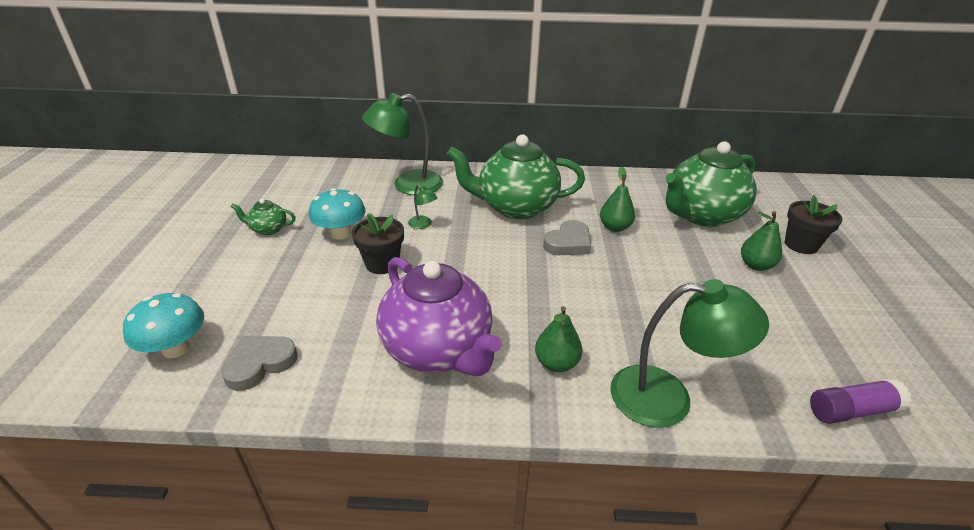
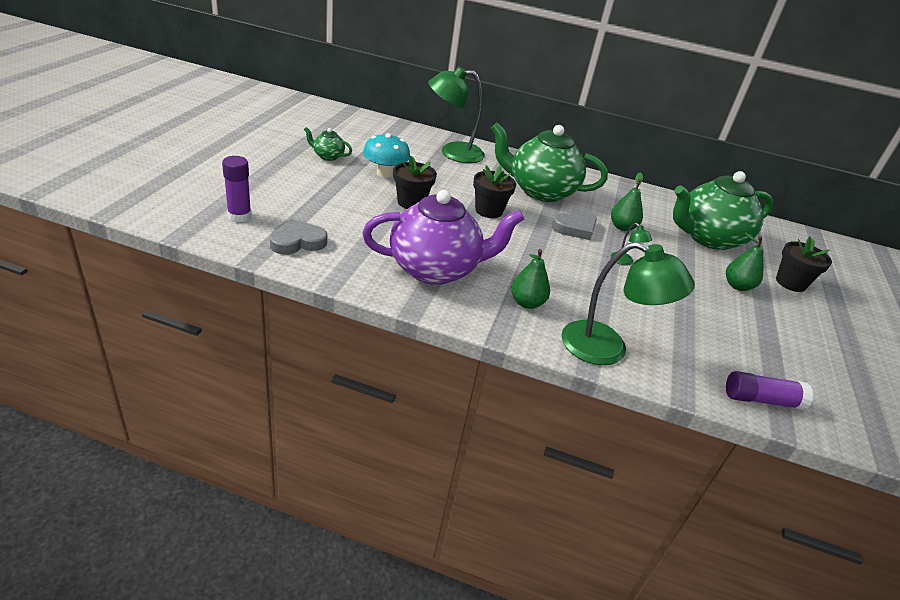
camera: 10 degrees right, 0 degrees up
(176, 348) = (239, 216): turquoise mushroom -> purple glue stick
(423, 225) = (455, 184): green lamp -> green lamp (625, 262)
(438, 350) = (435, 269): purple teapot -> purple teapot turned 75 degrees counterclockwise
(471, 249) = (488, 211): none -> black flower pot

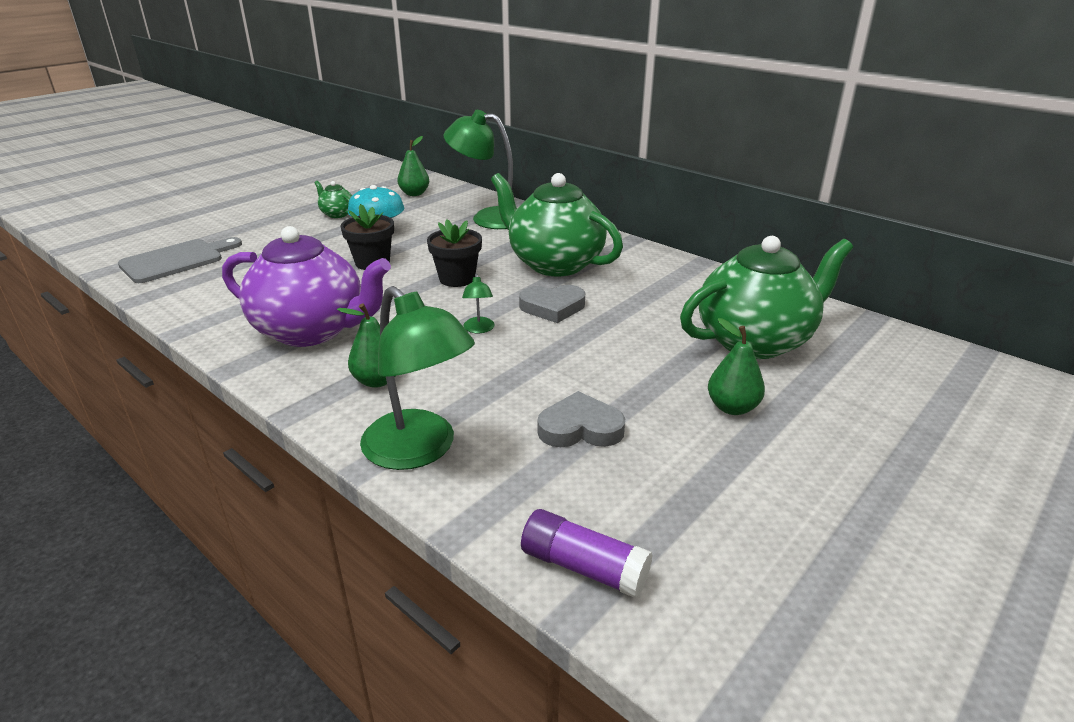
camera: 30 degrees right, 5 degrees down
(239, 216) = (176, 260): purple glue stick -> grey cutting board
(297, 242) = (201, 288): grey heart -> grey heart (580, 428)
(622, 227) = (625, 313): green pear -> green pear (414, 194)
(625, 262) = (578, 353): green lamp -> green lamp (479, 329)
(708, 238) = (755, 341): green teapot -> green teapot turned 150 degrees clockwise
(790, 283) = (842, 417): black flower pot -> none

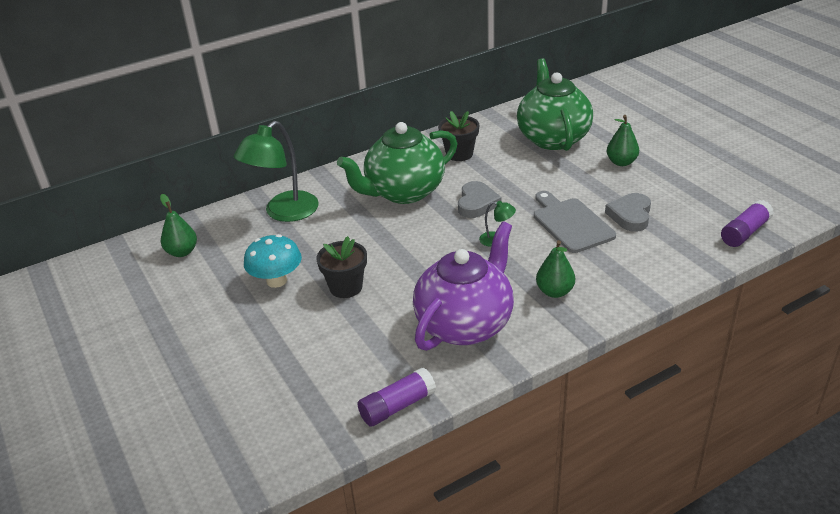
camera: 70 degrees left, 5 degrees up
(176, 260) = (255, 430): grey cutting board -> grey cutting board (570, 223)
(188, 313) = (397, 406): none -> purple glue stick
(337, 214) = (201, 308): green teapot -> none
(419, 450) = (641, 277): green lamp -> none
(457, 279) = (405, 242): black flower pot -> black flower pot (459, 154)

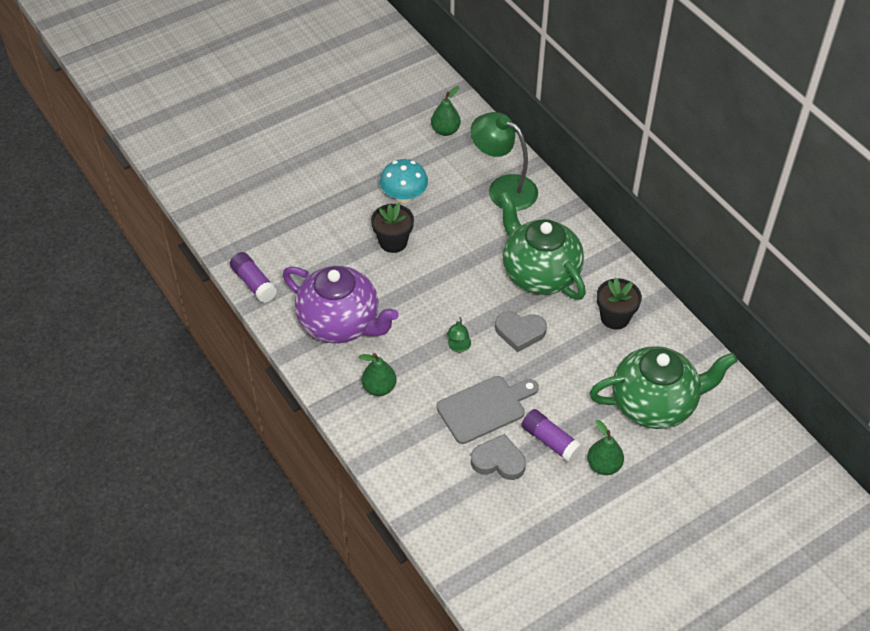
camera: 85 degrees right, 15 degrees up
(745, 232) = (467, 560): purple glue stick -> purple glue stick (550, 441)

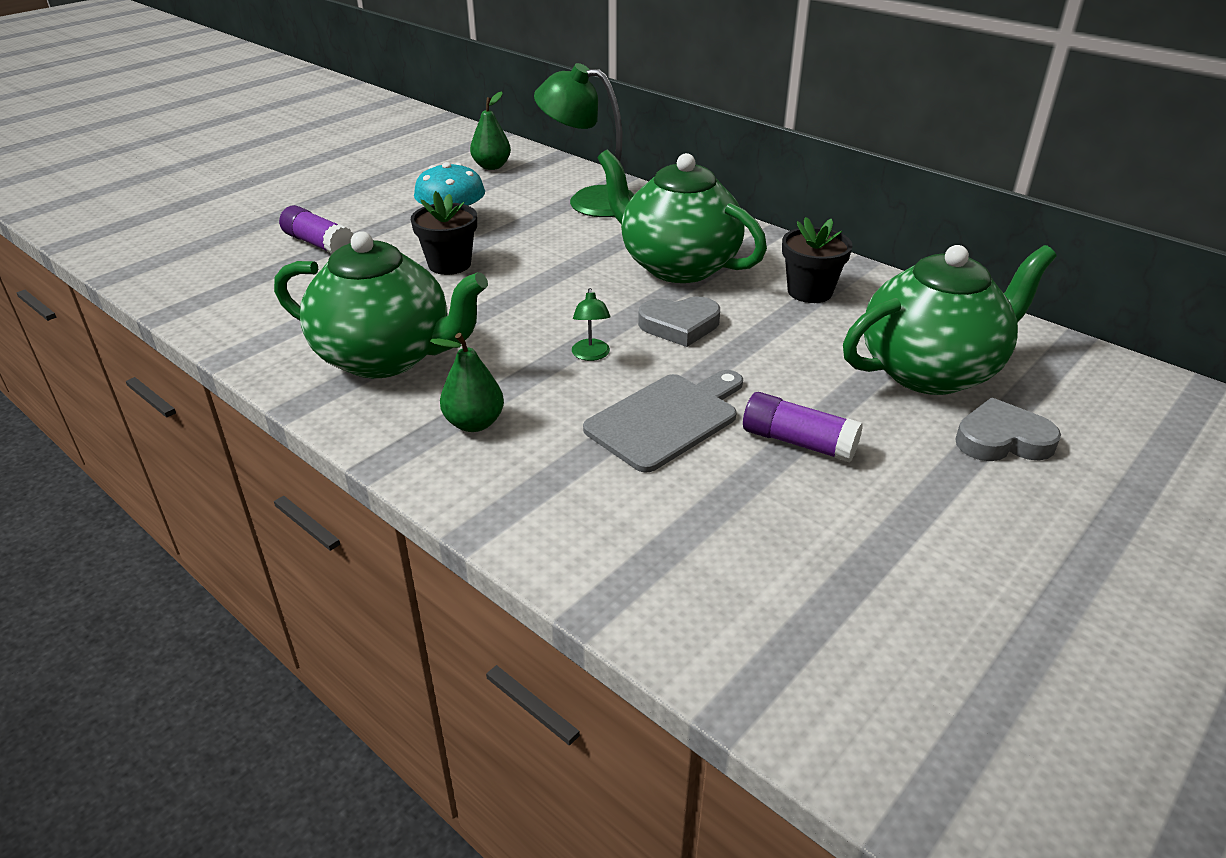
camera: 15 degrees left, 15 degrees down
(254, 283) = (230, 334): purple glue stick -> purple glue stick (318, 244)
(340, 323) = (386, 357): purple teapot -> green teapot
(498, 461) = (724, 484): grey heart -> grey heart (1002, 439)
(603, 465) = (905, 458): green pear -> none

